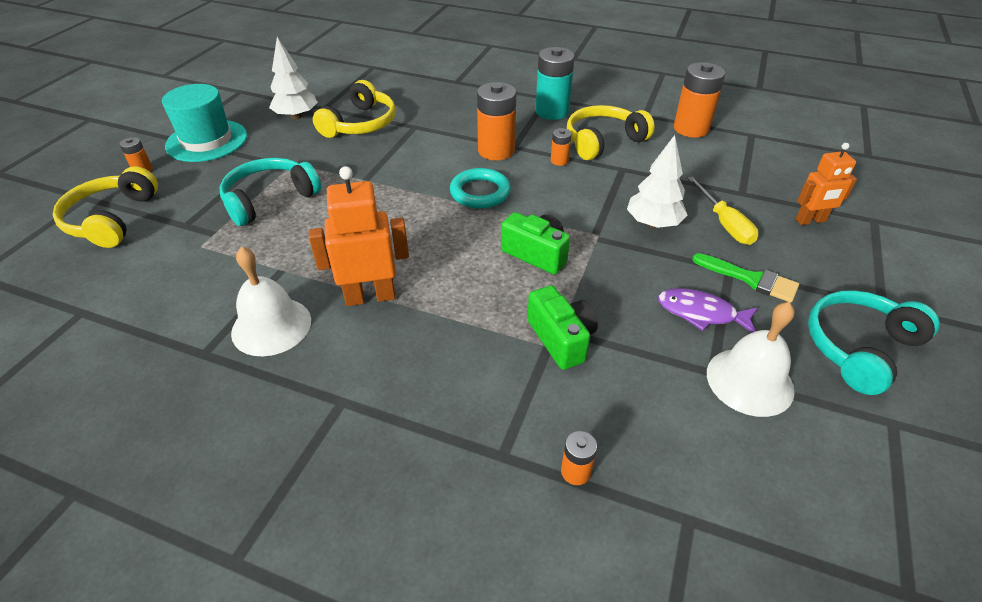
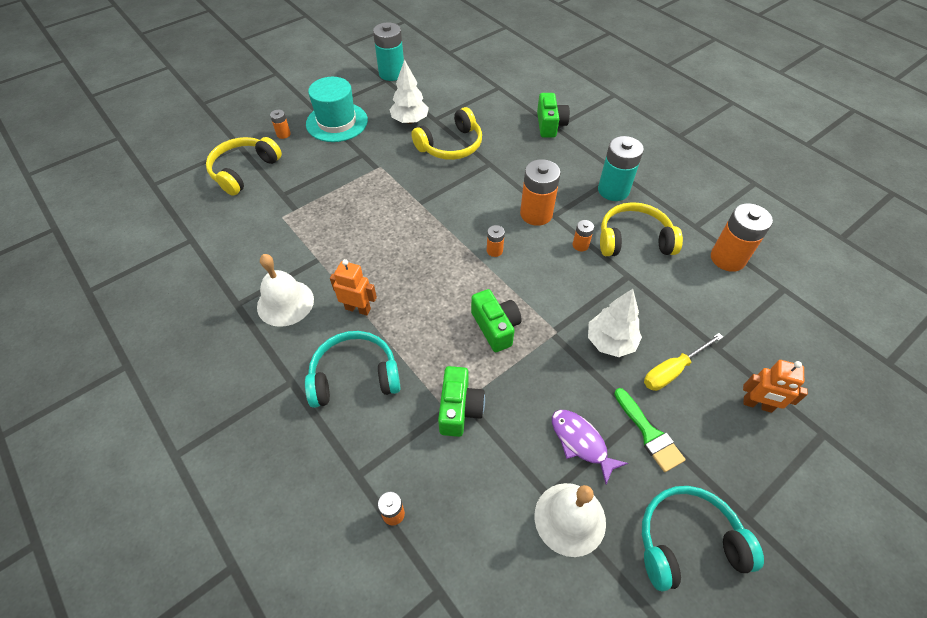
camera: 30 degrees right, 10 degrees up
(242, 84) = (391, 73): none -> turquoise battery
(269, 199) = (346, 194): turquoise headphones -> turquoise headphones (354, 376)
(370, 296) = (358, 309): orange robot -> orange robot, size x0.66
(449, 81) = (550, 125): none -> green camera
(480, 192) = (494, 250): turquoise ring -> orange battery
(724, 223) = (672, 370): yellow screwdriver -> yellow screwdriver turned 45 degrees clockwise

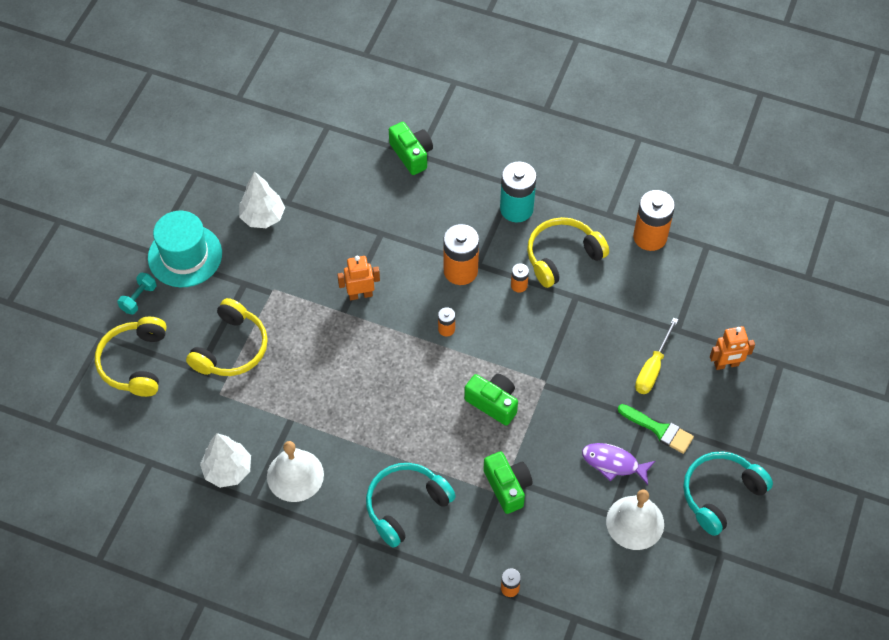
camera: 30 degrees left, 5 degrees up
(283, 134) = (139, 298): orange battery -> turquoise dumbbell
(358, 309) = (364, 447): orange robot -> orange robot (360, 294)
(391, 73) = (195, 160): turquoise battery -> none
(451, 146) = (328, 229): yellow headphones -> yellow headphones (231, 348)
(610, 342) = (592, 368): white tree -> white tree (228, 470)

